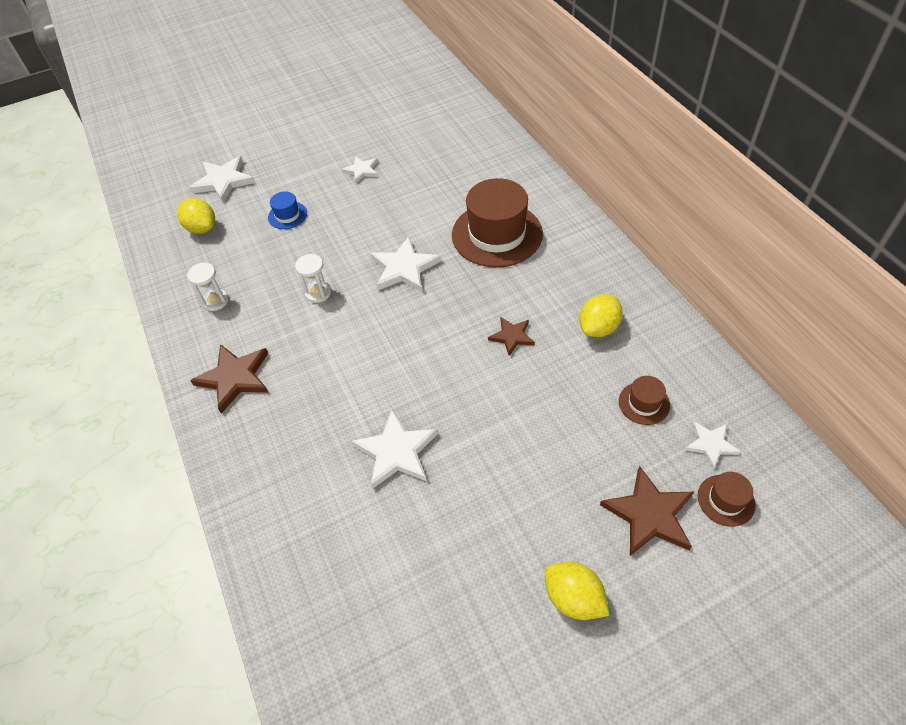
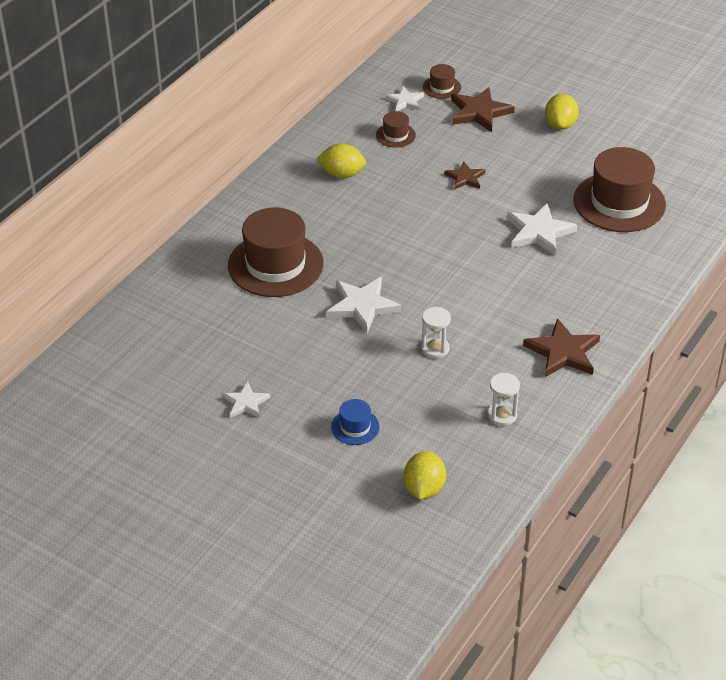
camera: 125 degrees left, 10 degrees down
(223, 181) = (342, 517): white star -> none
(384, 567) = (619, 202): none -> brown hat
(512, 336) = (387, 214): brown star -> brown star (465, 178)

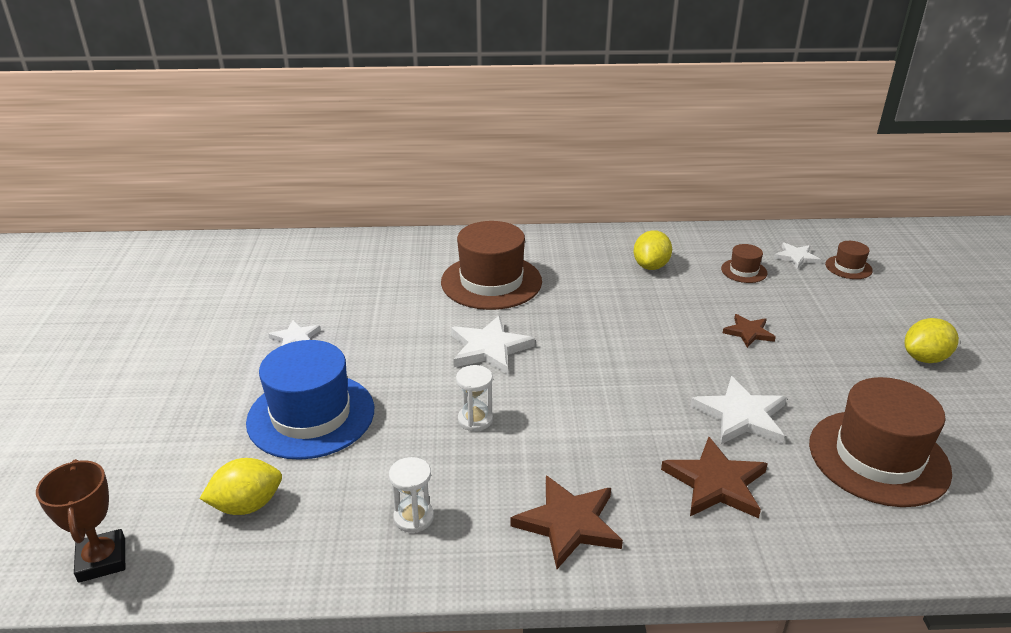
camera: 55 degrees right, 10 degrees down
(342, 174) = (651, 266): yellow lemon -> yellow lemon turned 45 degrees clockwise
(355, 427) = (311, 415): blue hat -> blue hat, size x2.19
(417, 573) = (102, 560): none -> brown trophy
(479, 112) = (853, 301): brown star -> brown star (716, 483)

